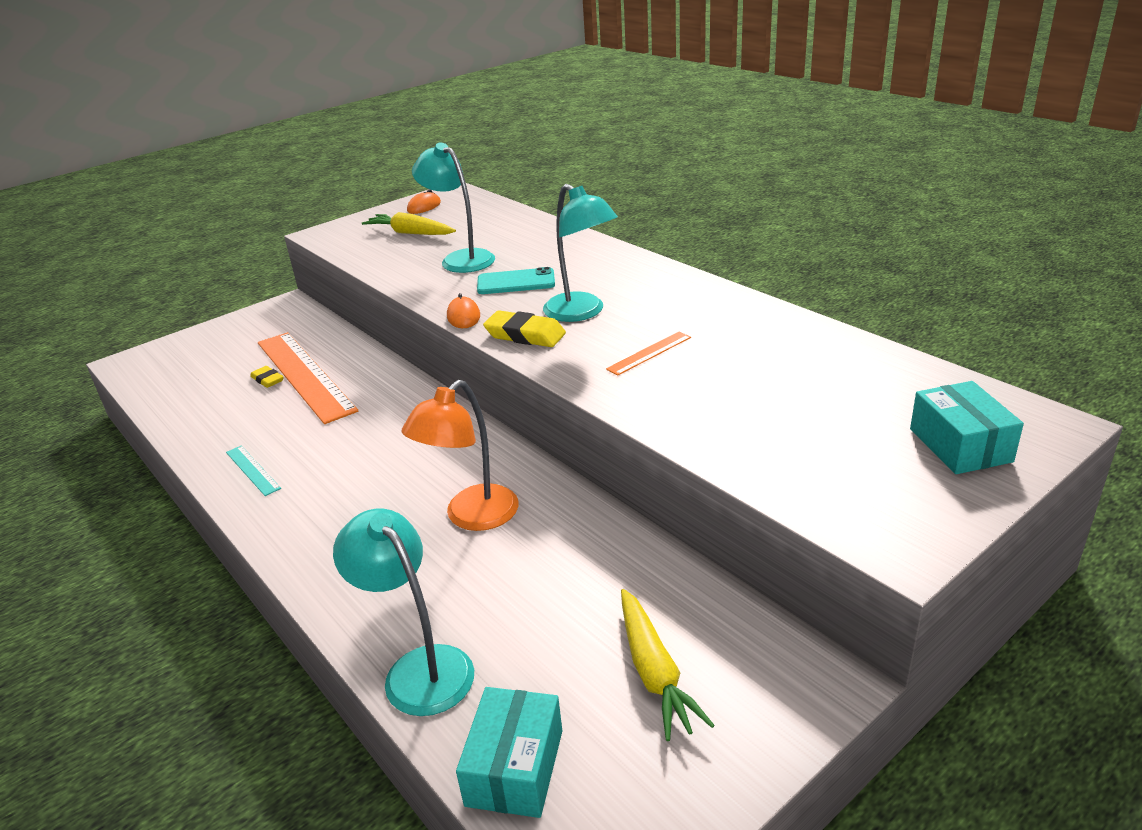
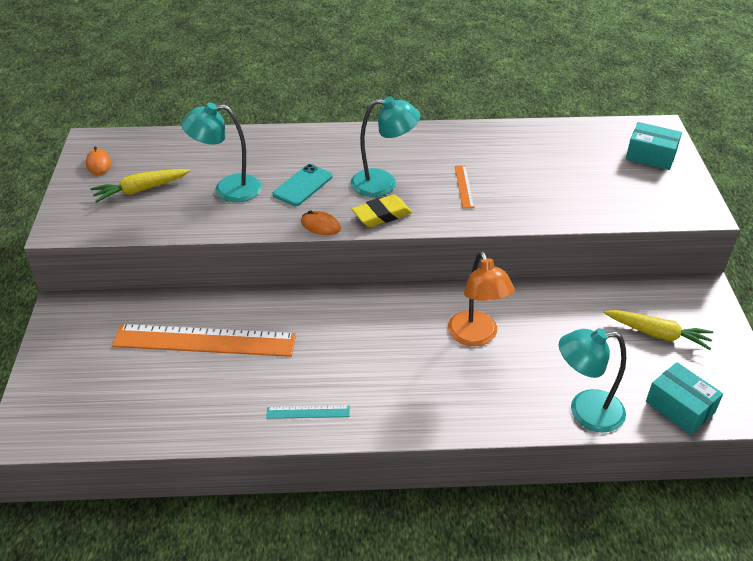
camera: 55 degrees left, 10 degrees up
(267, 380) = (183, 362): yellow eraser -> none

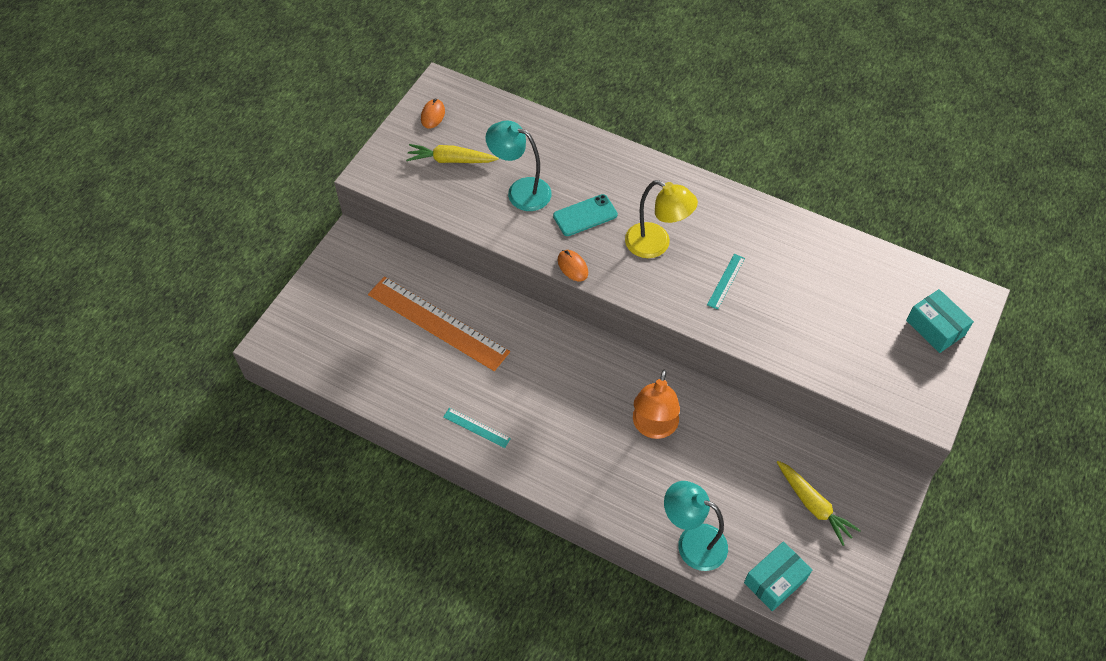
camera: 30 degrees right, 15 degrees up
(382, 215) = (631, 279): yellow eraser -> none
(383, 183) = (656, 245): turquoise lamp -> yellow lamp
(464, 186) = (726, 281): orange ruler -> turquoise ruler
(680, 407) = (775, 581): turquoise box -> turquoise box turned 60 degrees clockwise

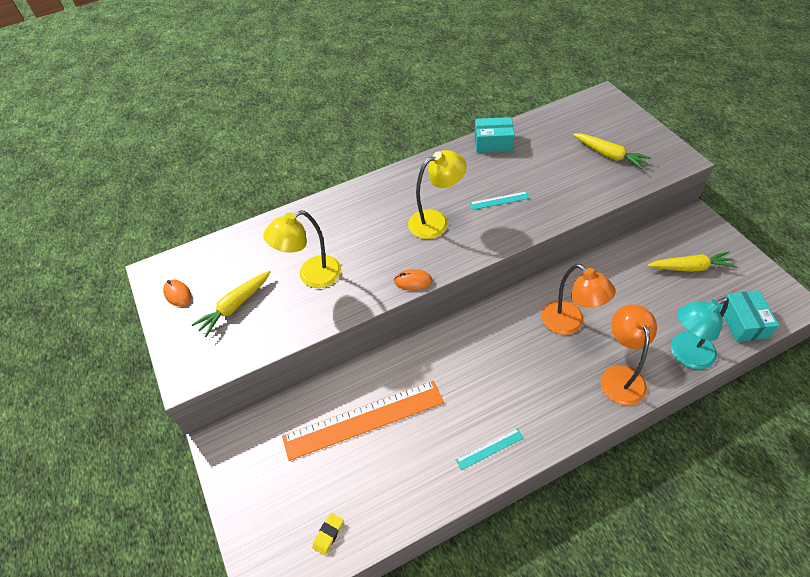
camera: 50 degrees left, 5 degrees down
(331, 357) = (328, 534): none -> yellow eraser
(520, 191) = (312, 276): turquoise lamp -> yellow lamp
(585, 215) = (372, 248): turquoise phone -> none
(625, 496) = (620, 376): none -> orange lamp
(726, 281) = (499, 200): turquoise ruler -> turquoise ruler turned 75 degrees counterclockwise
(876, 345) = (609, 155): none -> yellow carrot
(935, 328) = (614, 123): turquoise box -> turquoise box (493, 143)

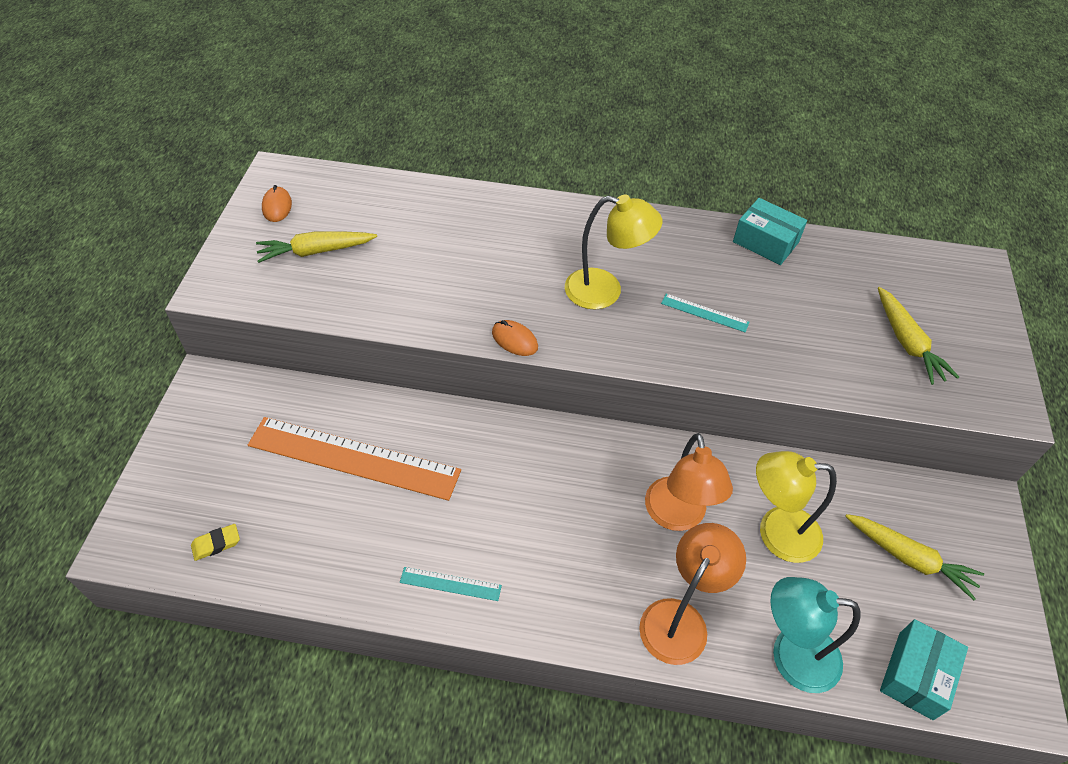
camera: 30 degrees right, 0 degrees up
(312, 276) = (416, 268): yellow lamp -> yellow lamp (776, 533)

